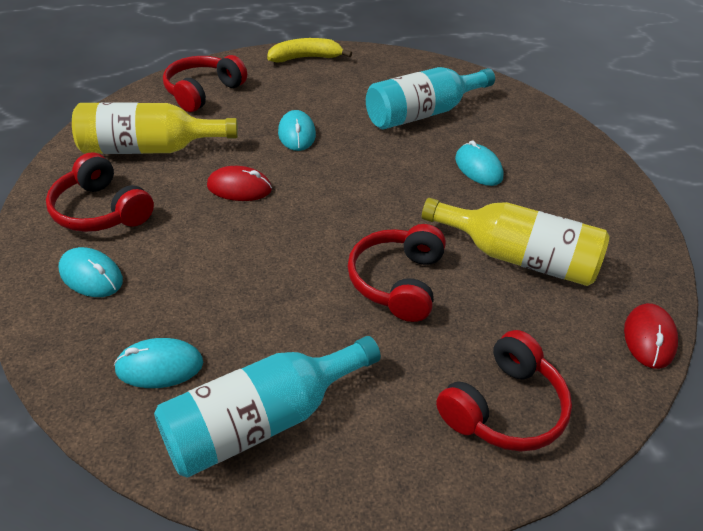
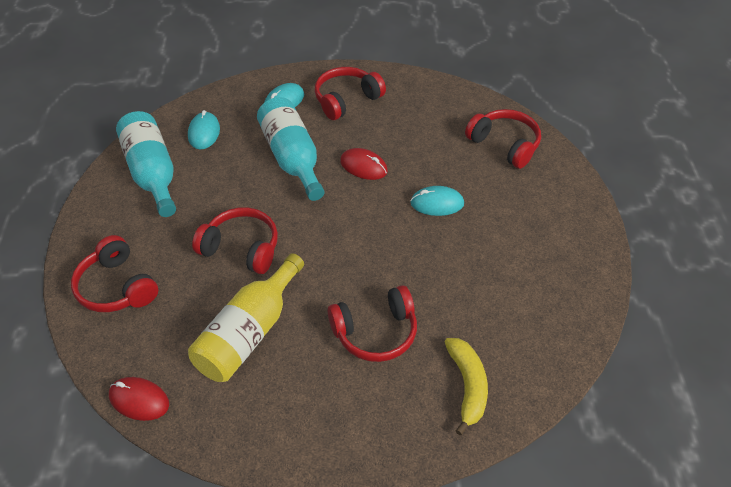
camera: 100 degrees right, 5 degrees up
(150, 149) = (418, 118): yellow bottle -> none
(239, 188) = (363, 166): red mouse -> red mouse turned 75 degrees counterclockwise
(305, 58) = (580, 218): yellow banana -> yellow banana (467, 386)
(423, 113) = (473, 304): turquoise bottle -> turquoise bottle (292, 158)
(478, 168) = (375, 332): turquoise mouse -> red headphones

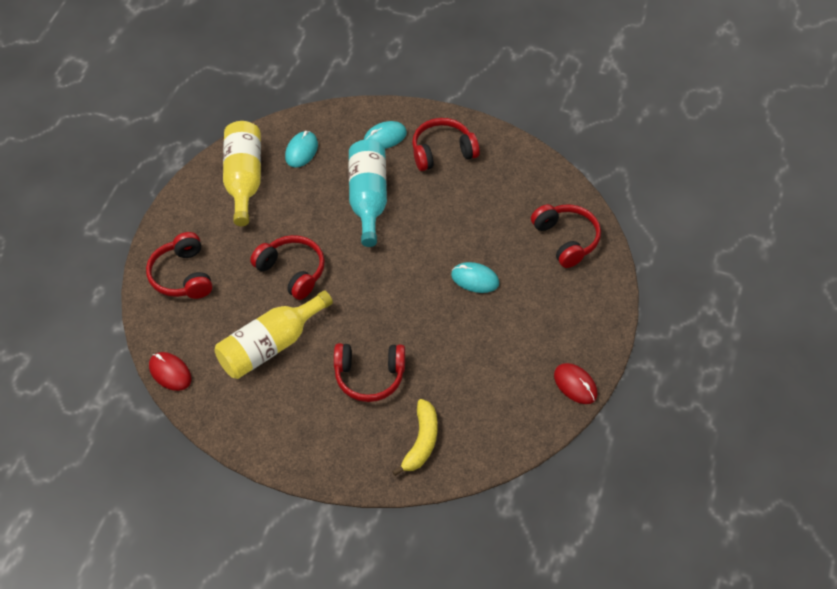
camera: 20 degrees right, 5 degrees up
(152, 173) = (243, 179): turquoise bottle -> yellow bottle
(363, 166) = (427, 225): red mouse -> red mouse (575, 385)

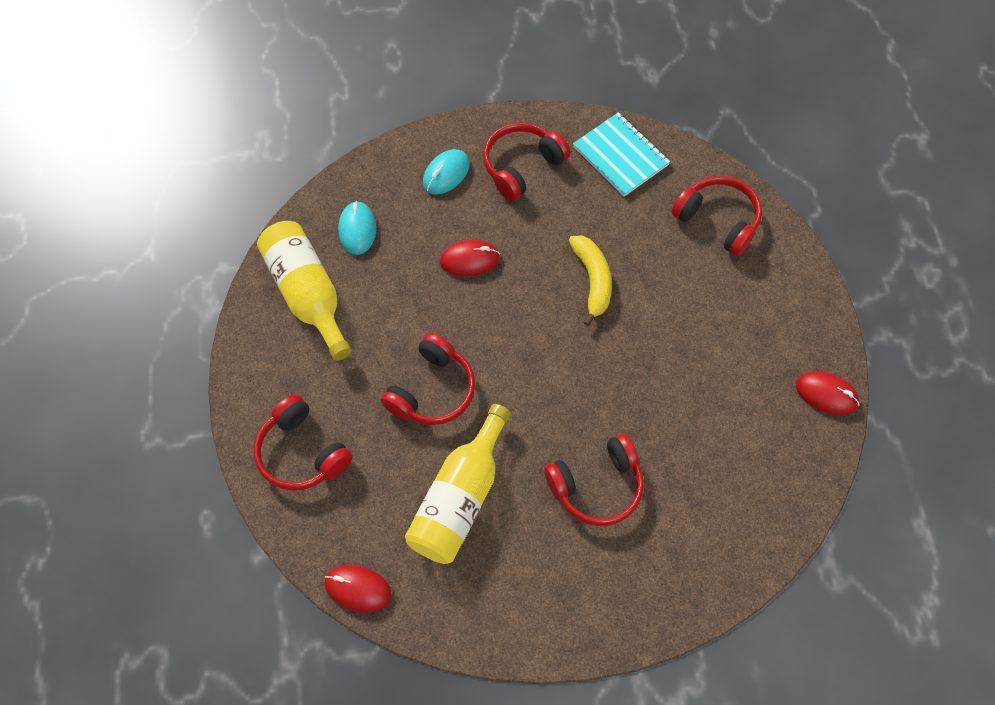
camera: 25 degrees left, 10 degrees up
(292, 271) = (432, 390): red headphones -> red headphones turned 105 degrees clockwise
(368, 199) = (469, 260): turquoise bottle -> red mouse
(421, 442) = (701, 542): yellow banana -> yellow banana (592, 280)
(475, 279) = (646, 311): turquoise mouse -> none
(519, 171) = (620, 156): none -> turquoise notebook

